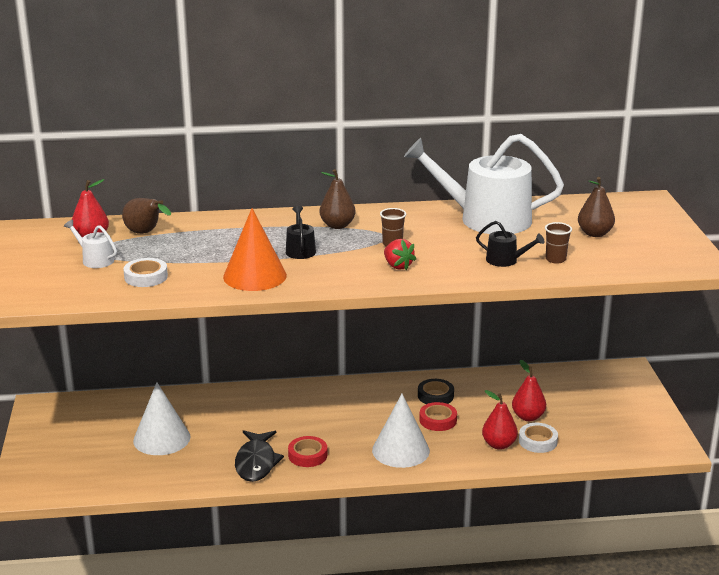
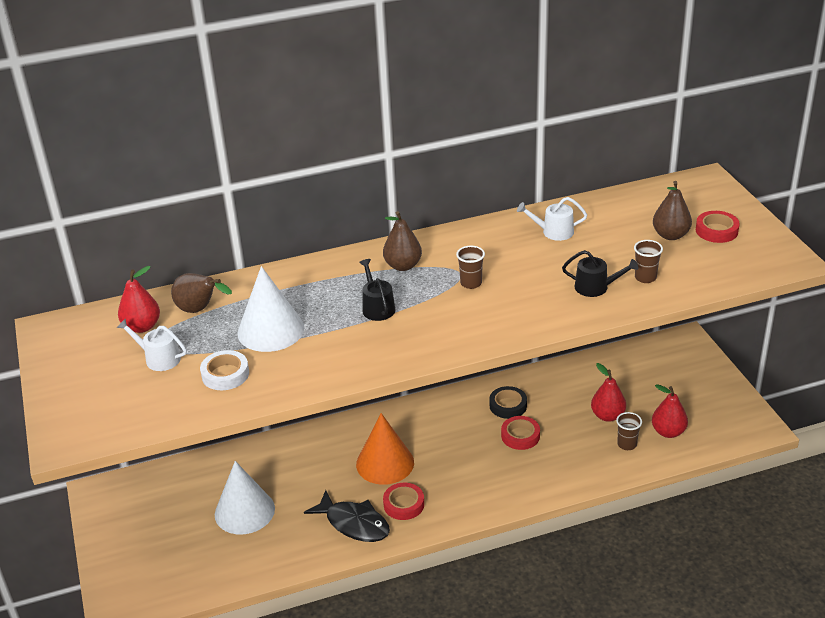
camera: 10 degrees left, 10 degrees up
(255, 276) = (343, 353): orange cone -> orange cone (385, 463)
(256, 462) = (354, 523): black fish -> black fish turned 45 degrees counterclockwise
(397, 266) = (488, 313): red strawberry -> none
(400, 450) = (495, 480): white cone -> white cone (270, 330)
(486, 219) = (553, 232): white watering can -> white watering can, size x0.42
(499, 444) = (590, 455): red pear -> red pear (668, 432)
(538, 441) = (627, 444): white tape -> brown cup
(640, 235) = (716, 231): none -> red tape

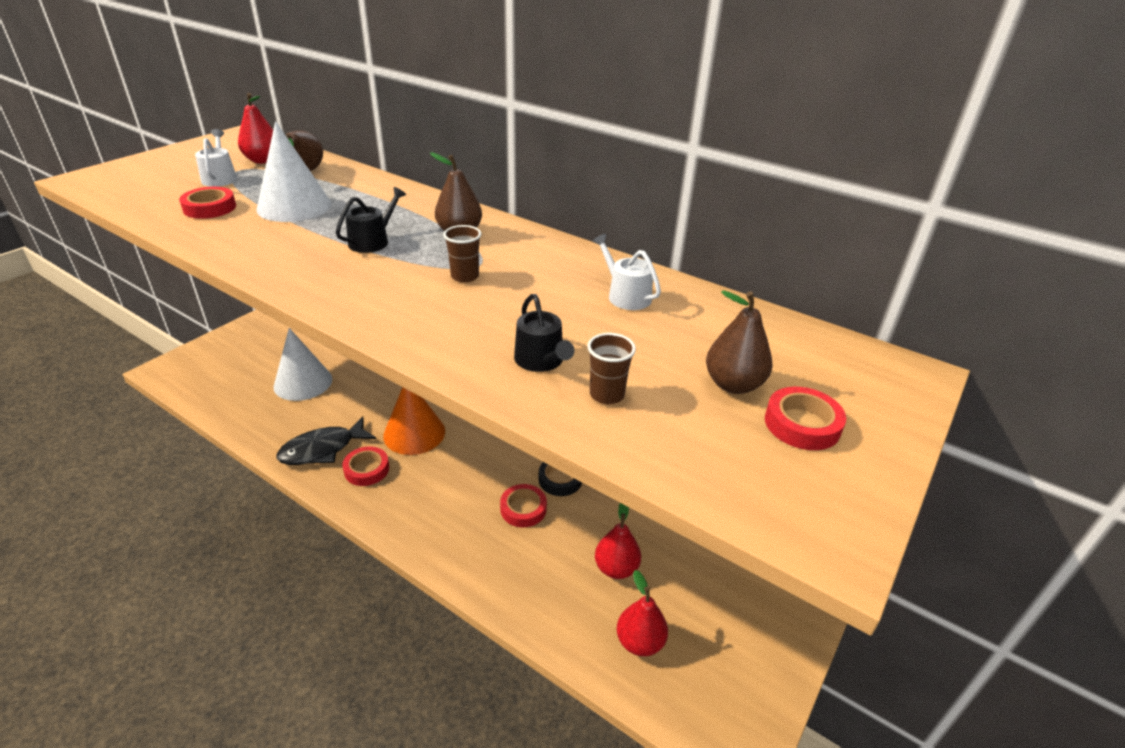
camera: 50 degrees right, 0 degrees up
(225, 374) = (210, 208): white tape -> red tape
(354, 523) = (322, 449): black fish -> black fish turned 60 degrees clockwise
(627, 444) = (584, 609): brown cup -> none

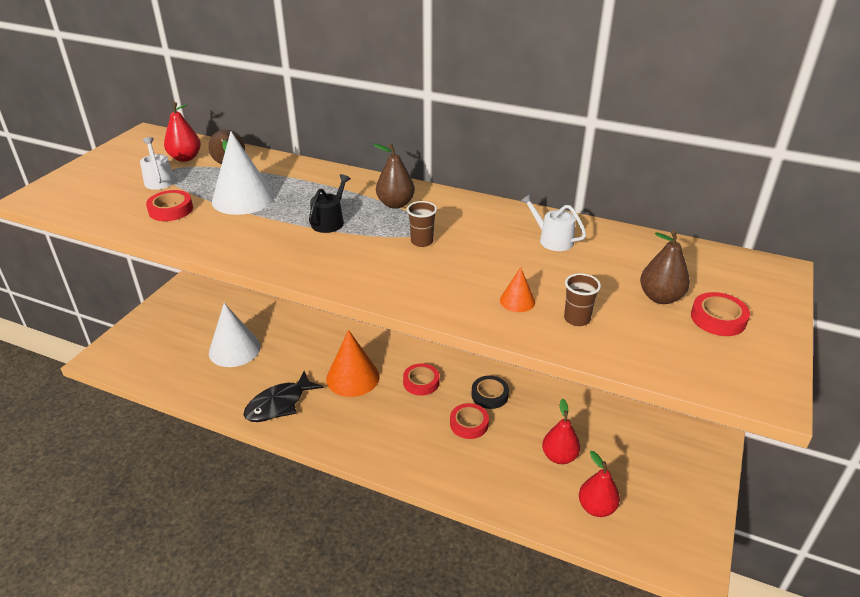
camera: 10 degrees left, 0 degrees up
(366, 469) = (325, 415): red tape -> red tape (421, 382)
(541, 361) = (517, 301): black watering can -> orange cone

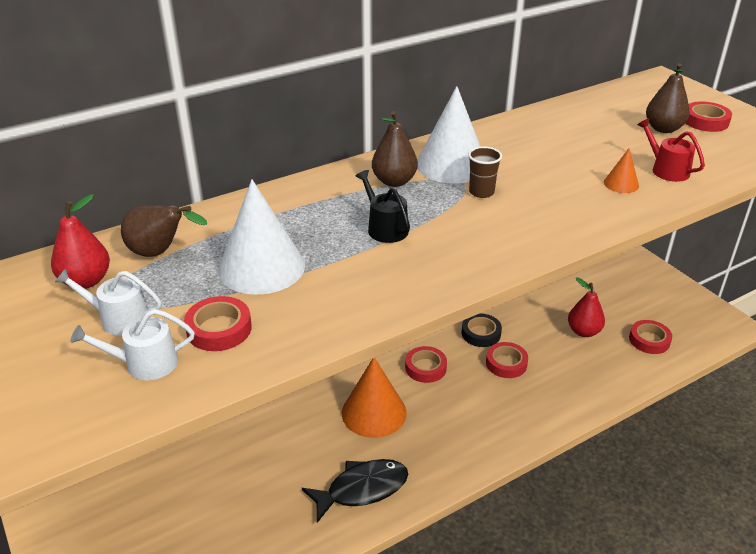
camera: 55 degrees left, 0 degrees up
(234, 349) = (227, 494): white cone -> white cone (451, 165)
(279, 404) = (362, 489): black fish -> black fish turned 105 degrees counterclockwise
(552, 239) = (542, 135): white watering can -> white watering can (145, 363)
(577, 319) = (666, 170): brown cup -> red watering can
(596, 507) = (649, 340): red pear -> red tape

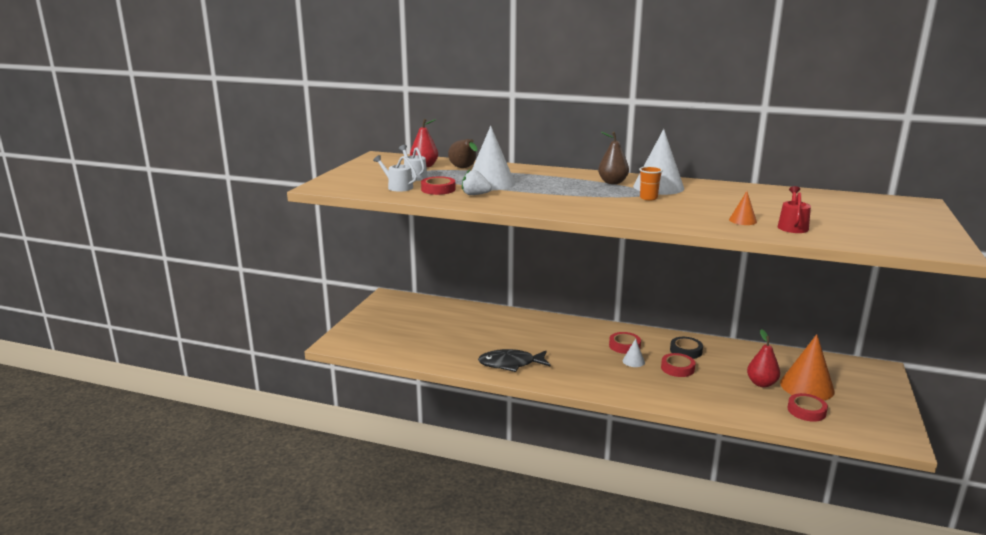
camera: 50 degrees right, 15 degrees down
(293, 308) = (475, 195): none -> white strawberry
(362, 489) = (510, 364): black fish -> black fish turned 150 degrees clockwise
(374, 412) = (565, 345): orange cone -> orange cone (807, 387)
(385, 228) = (569, 191): black watering can -> none
(462, 384) = (633, 361): none -> white cone
(481, 192) = (648, 198): brown cup -> orange cup
(663, 129) = (845, 216): brown pear -> none
(705, 121) = (893, 223): red tape -> none

